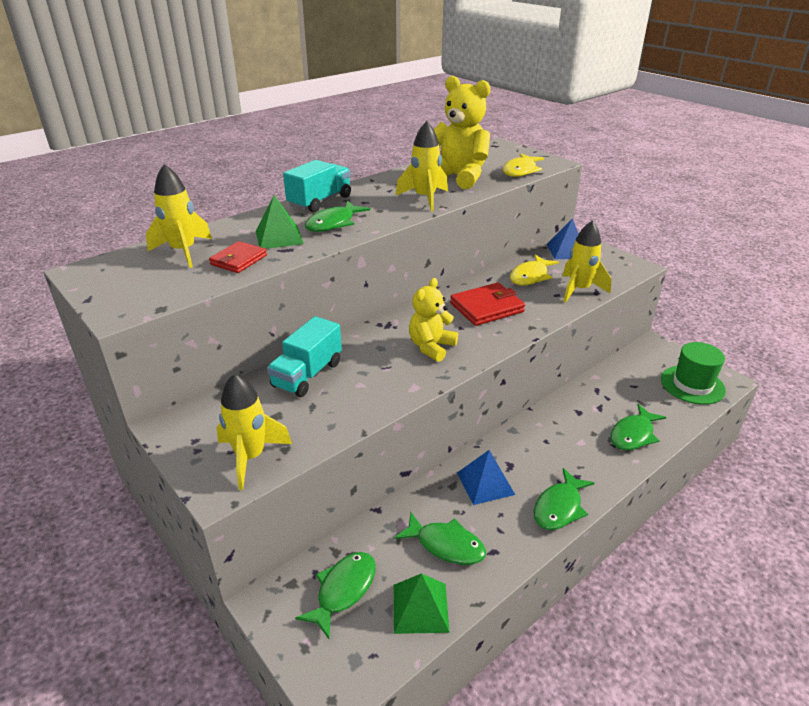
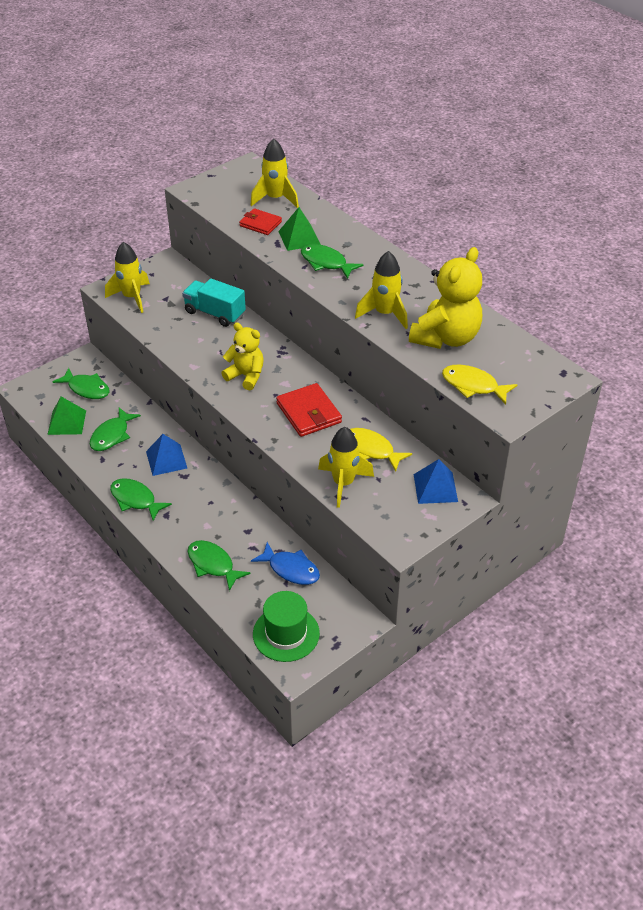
camera: 90 degrees right, 10 degrees up
(320, 201) = (374, 253): turquoise truck -> none
(617, 383) = (291, 569): none -> blue fish

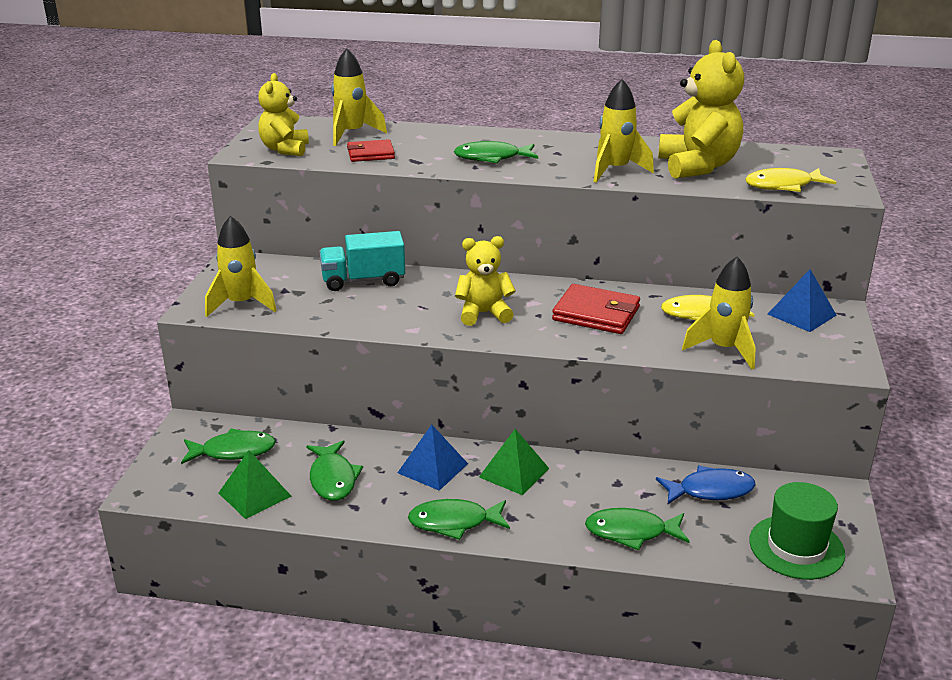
camera: 40 degrees left, 15 degrees down
(218, 196) = (285, 149): none -> yellow teddy bear
(299, 238) = (431, 151): green pyramid -> green pyramid (514, 472)

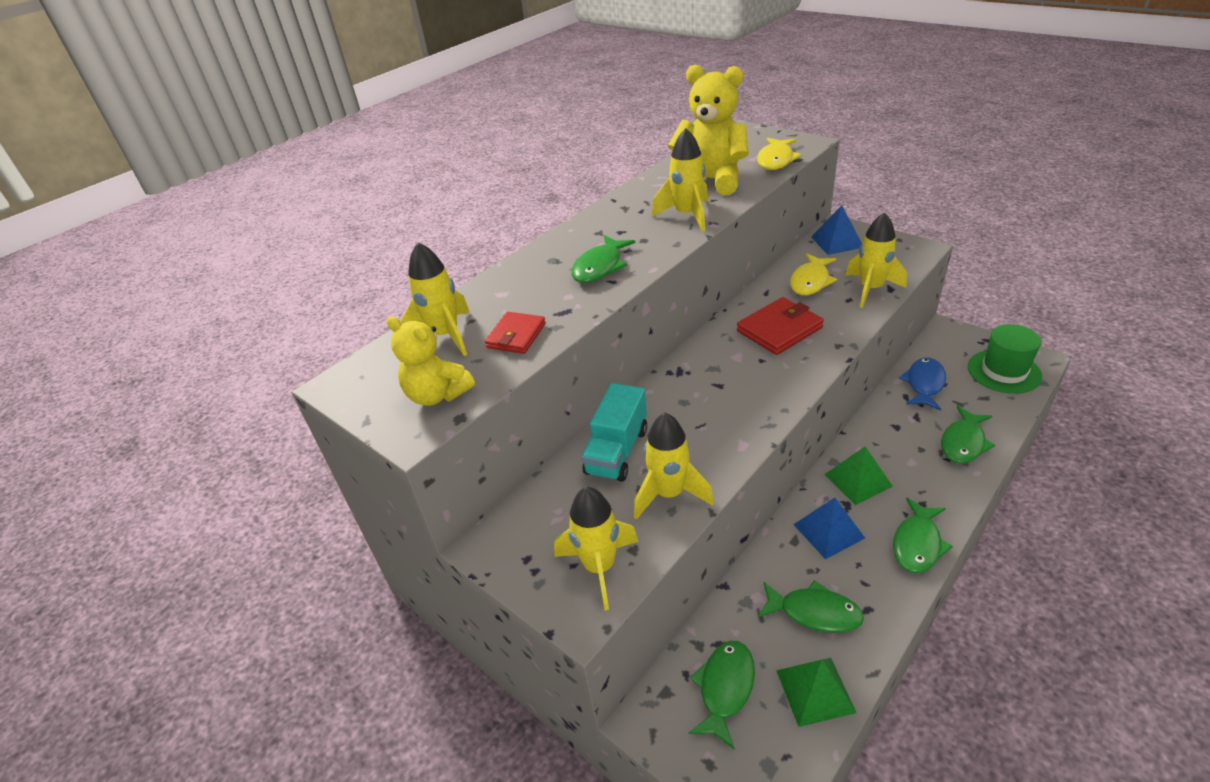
camera: 55 degrees left, 10 degrees up
(331, 312) = (669, 494): none -> yellow rocket
(484, 313) = (740, 390): yellow teddy bear -> none

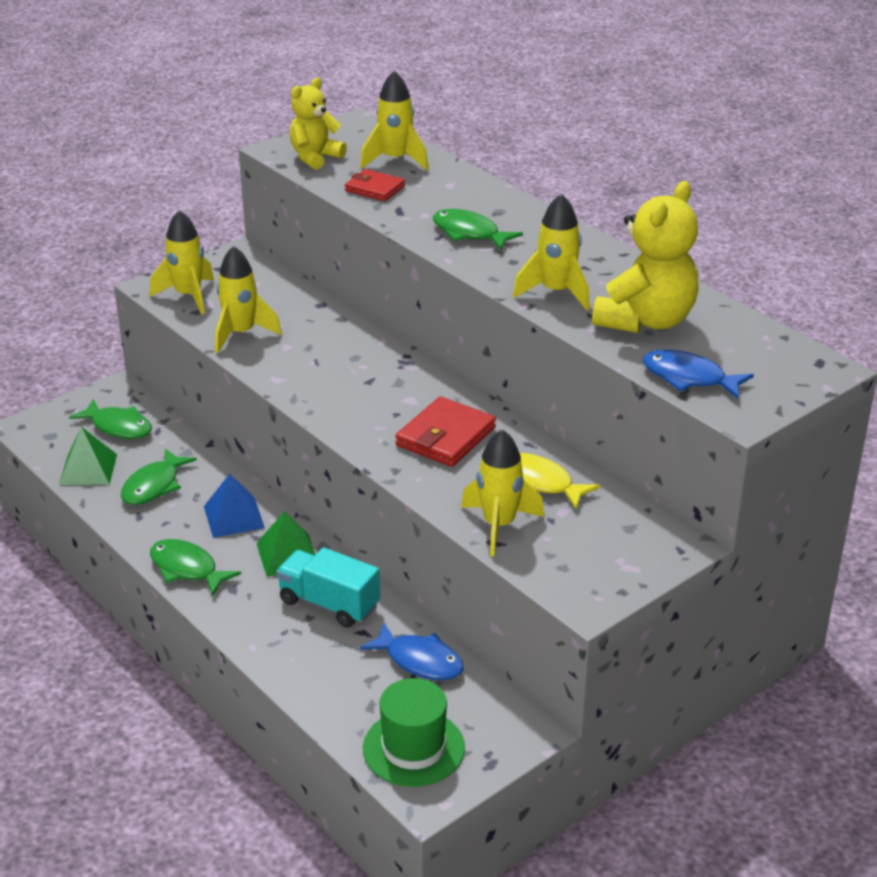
camera: 95 degrees right, 5 degrees down
(617, 451) = (308, 315): turquoise truck -> turquoise truck (329, 604)
(776, 160) = (689, 378): yellow fish -> blue fish
(779, 329) = (445, 436): red wallet -> red wallet turned 60 degrees clockwise
(837, 242) = (636, 531): blue pyramid -> none
(963, 442) = (302, 654): green fish -> none

